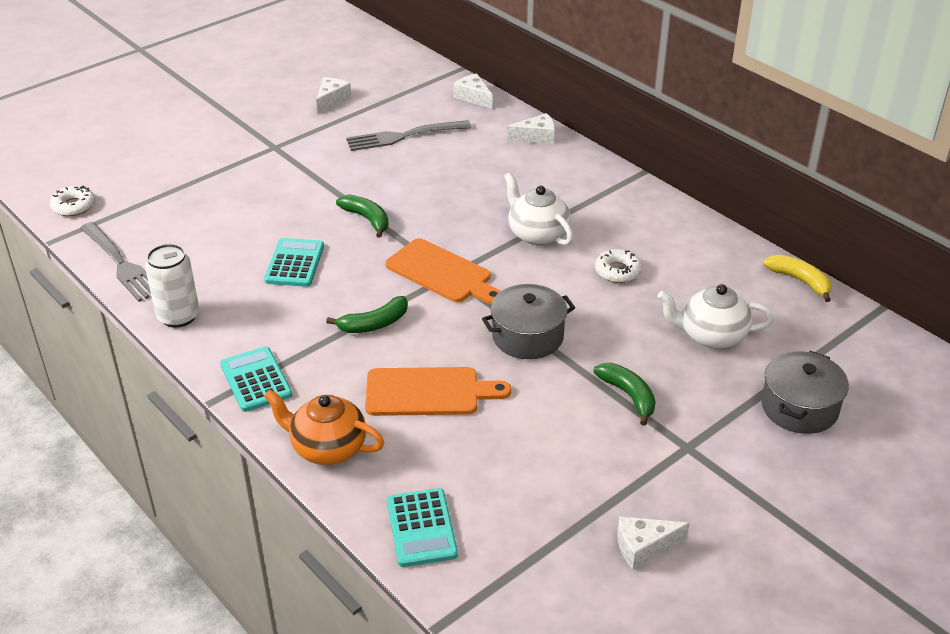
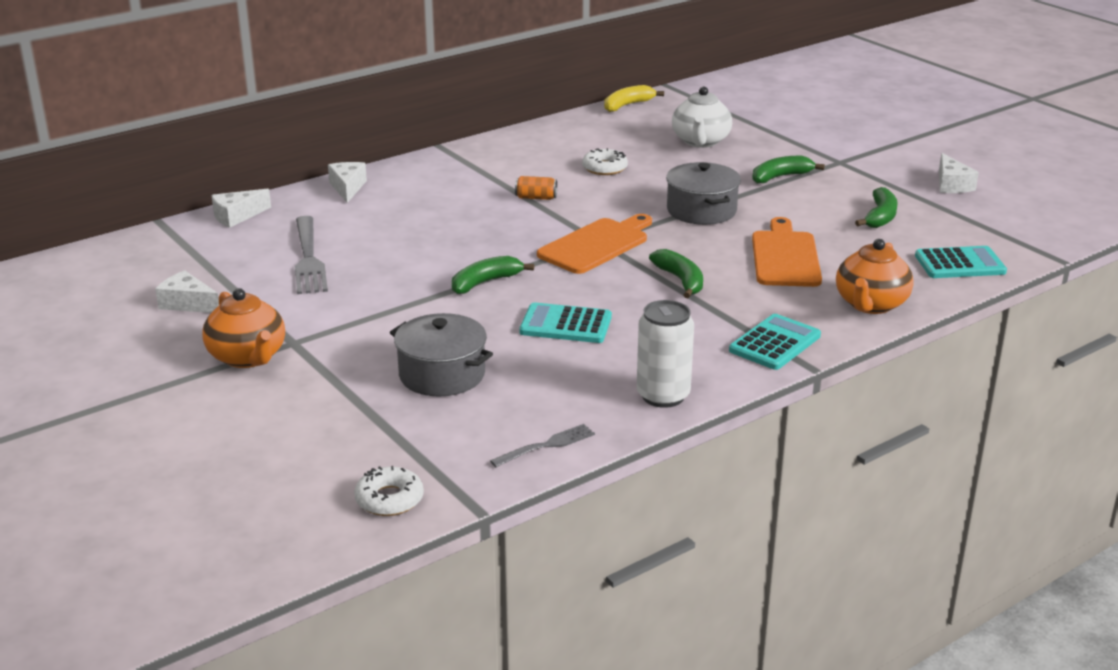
camera: 85 degrees left, 10 degrees down
(120, 263) = (546, 446): grey fork -> grey fork, size x0.57
(255, 133) = (248, 357): none -> orange teapot
(256, 380) = (775, 343): turquoise calculator -> turquoise calculator turned 150 degrees clockwise
(535, 471) = (880, 217): none -> green banana
(537, 234) = (536, 198): white teapot -> orange can
(799, 407) = (788, 122): grey pot -> grey pot (442, 374)

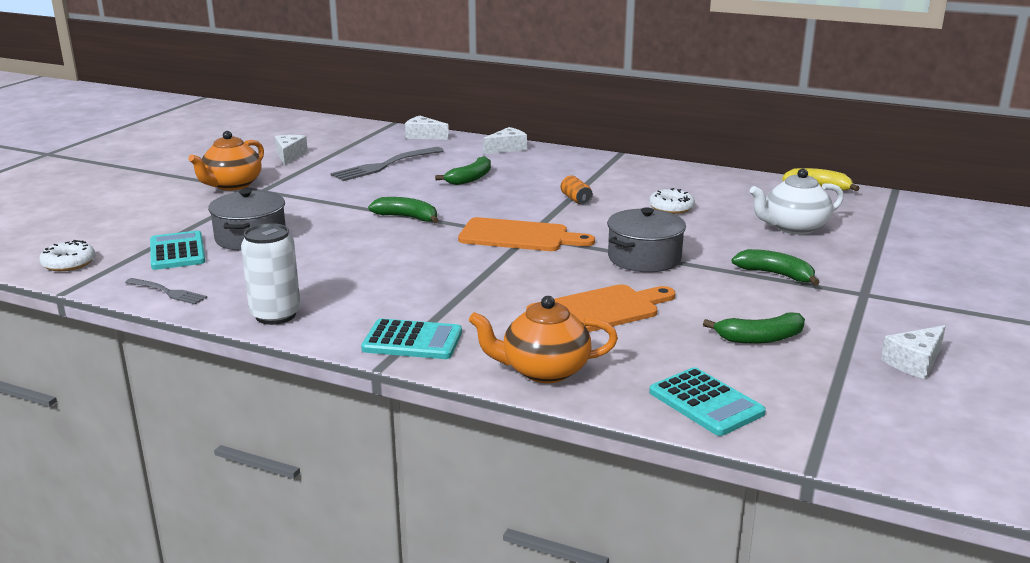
camera: 60 degrees right, 5 degrees down
(566, 324) = (365, 256): turquoise calculator -> turquoise calculator (177, 252)
(680, 280) = (492, 279): green banana -> green banana (470, 178)

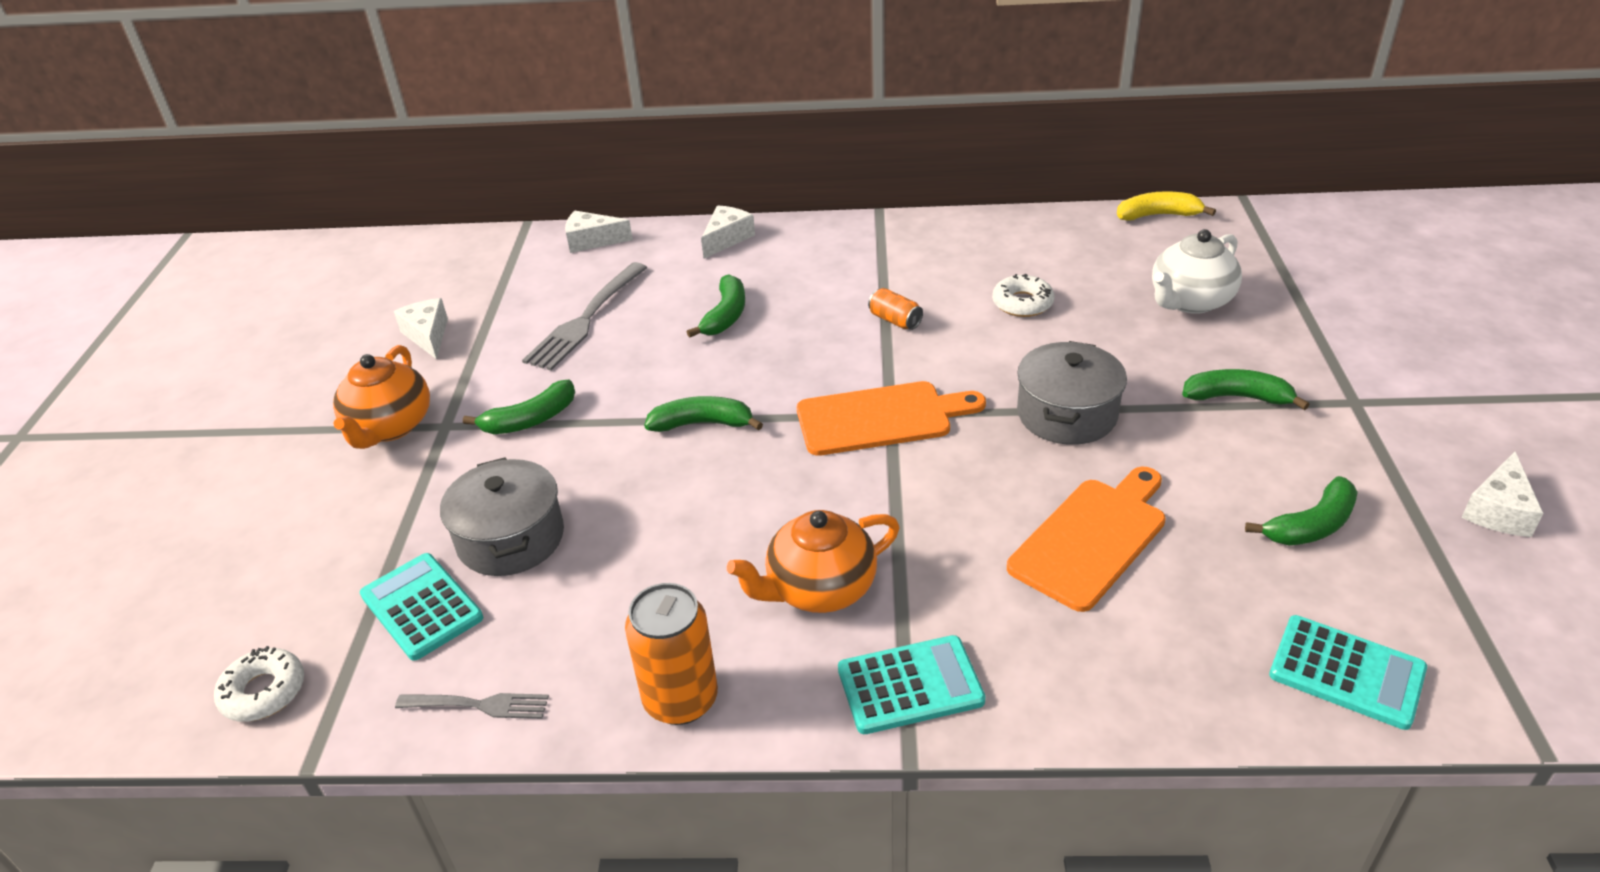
camera: 20 degrees left, 15 degrees up
(275, 315) = (681, 700): white can -> orange can
(310, 197) = (530, 420): none -> green banana
(543, 371) = (1118, 684): orange teapot -> orange teapot (819, 589)

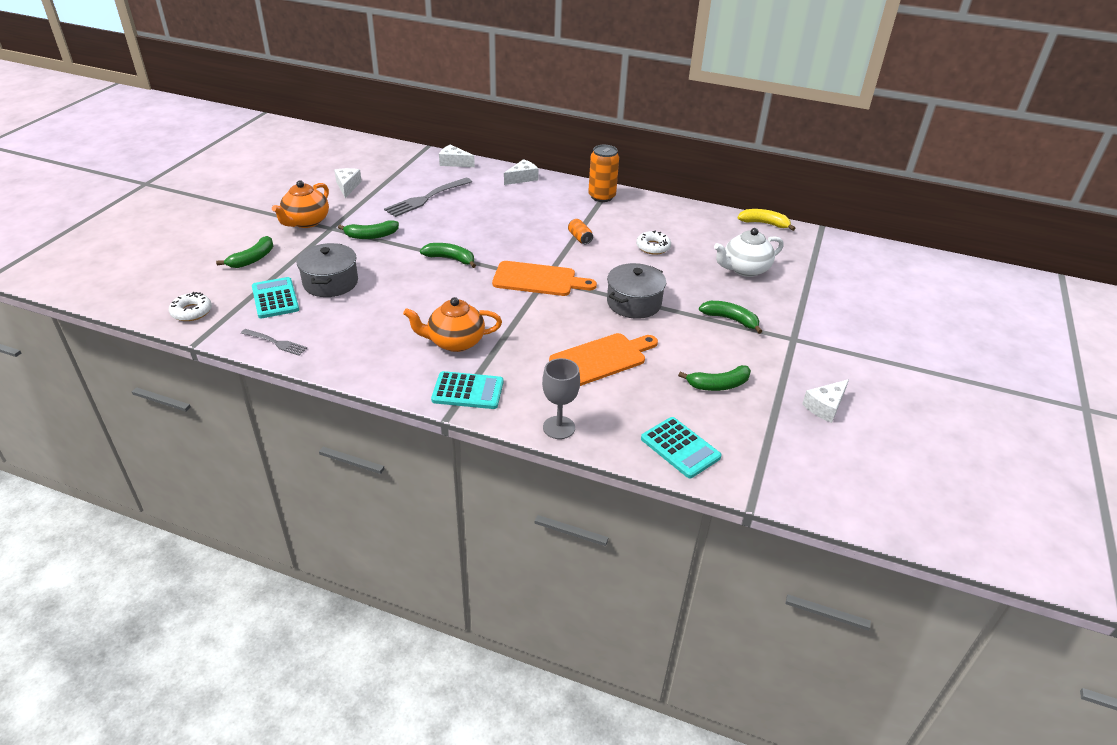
camera: 15 degrees right, 0 degrees up
(681, 700) = (362, 366): orange can -> orange can (601, 196)
(725, 315) = (496, 214): green banana -> green banana (253, 259)
(1120, 705) = (559, 427): none -> grey goblet

